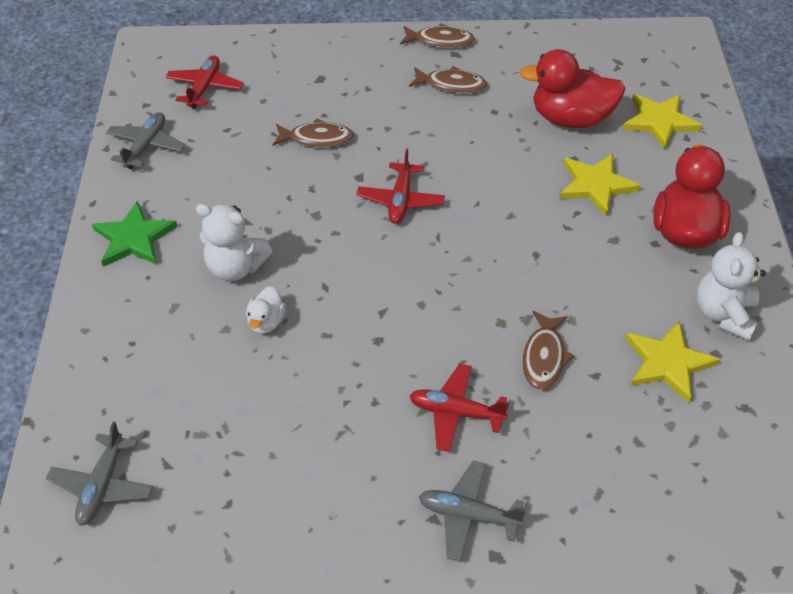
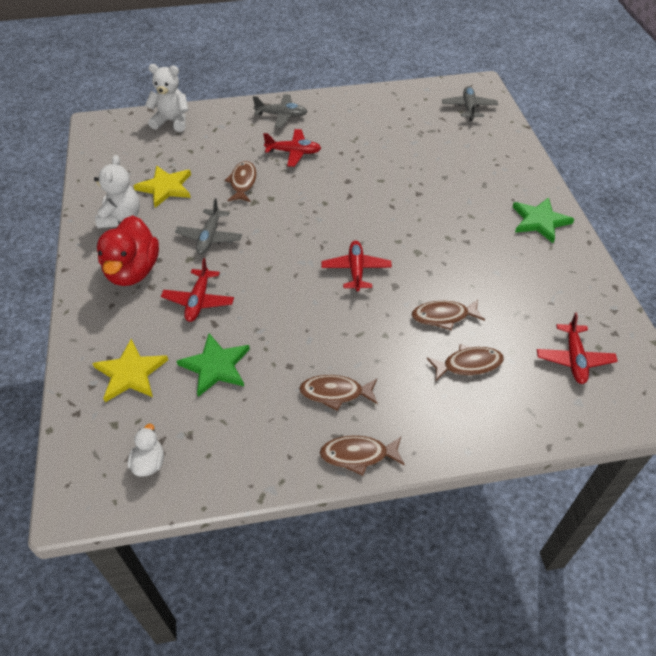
camera: 170 degrees right, 0 degrees up
(146, 146) = (583, 292): grey plane -> grey plane (209, 237)
(236, 267) = (457, 210): white teddy bear -> white teddy bear (172, 121)
(266, 322) = (421, 182): white duck -> white duck (149, 463)
(312, 94) = (468, 364): none -> brown fish
(571, 118) = (215, 366): red duck -> green star
(595, 185) = (198, 301): yellow star -> red plane

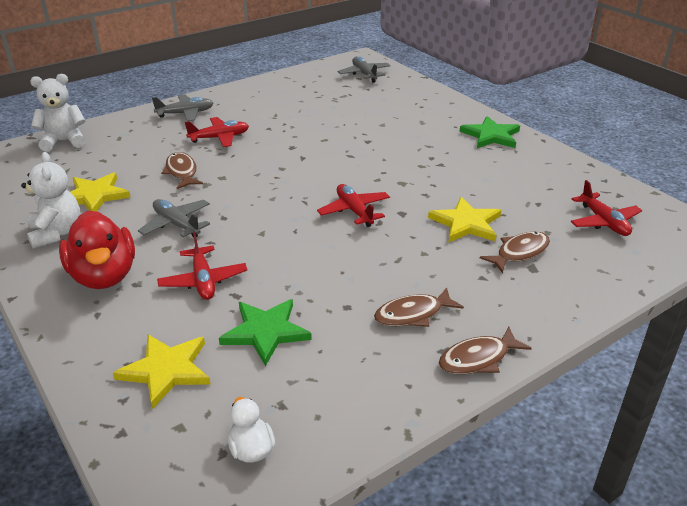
camera: 25 degrees left, 15 degrees down
(209, 237) = (176, 224): grey plane -> grey plane turned 150 degrees clockwise
(443, 316) = (466, 223): brown fish -> yellow star

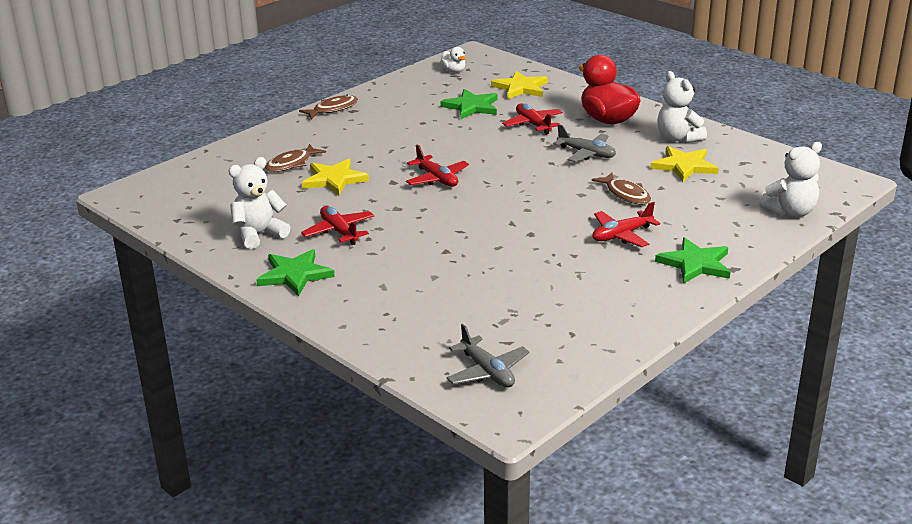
camera: 170 degrees right, 5 degrees down
(185, 113) = (695, 264): grey plane -> green star
(413, 314) = (376, 123): brown fish -> none
(531, 171) = (259, 234): none -> white teddy bear
(604, 222) = (207, 193): red plane -> red plane (339, 231)

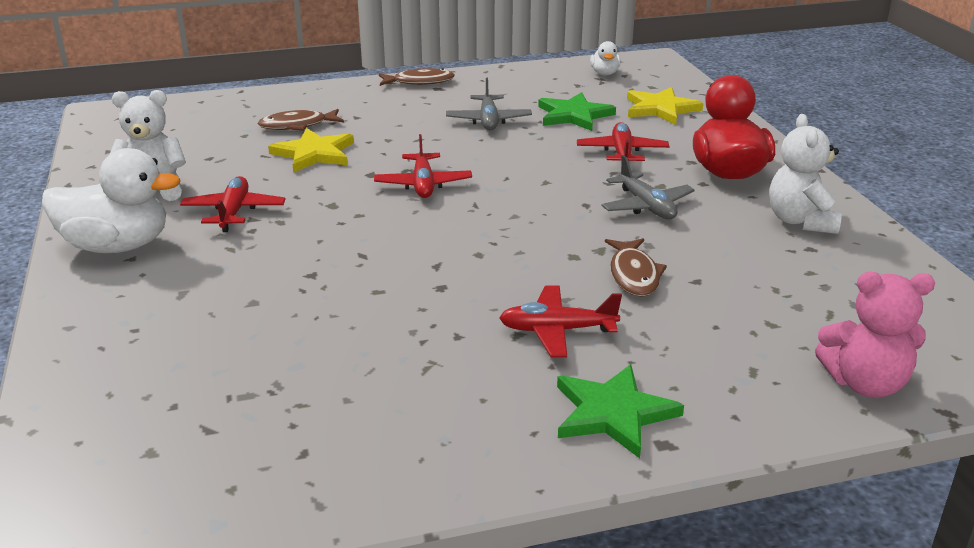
camera: 30 degrees right, 0 degrees up
(294, 275) = (117, 246): green star -> white duck
(487, 372) = (123, 464): grey plane -> grey plane (488, 121)
(684, 166) = (766, 261): yellow star -> none
(790, 212) = (865, 383): white teddy bear -> pink teddy bear

